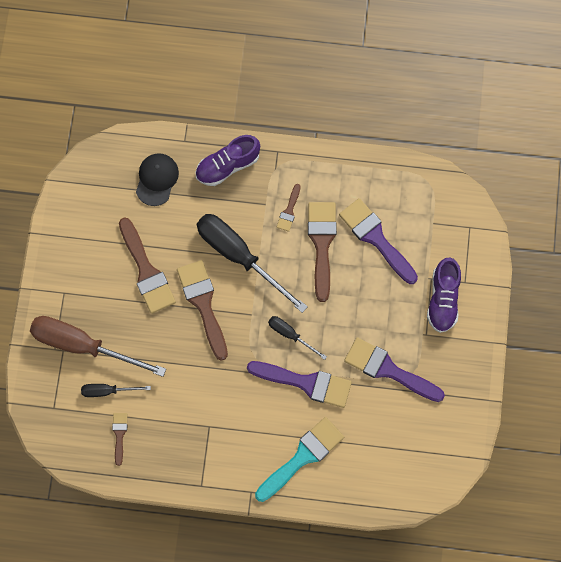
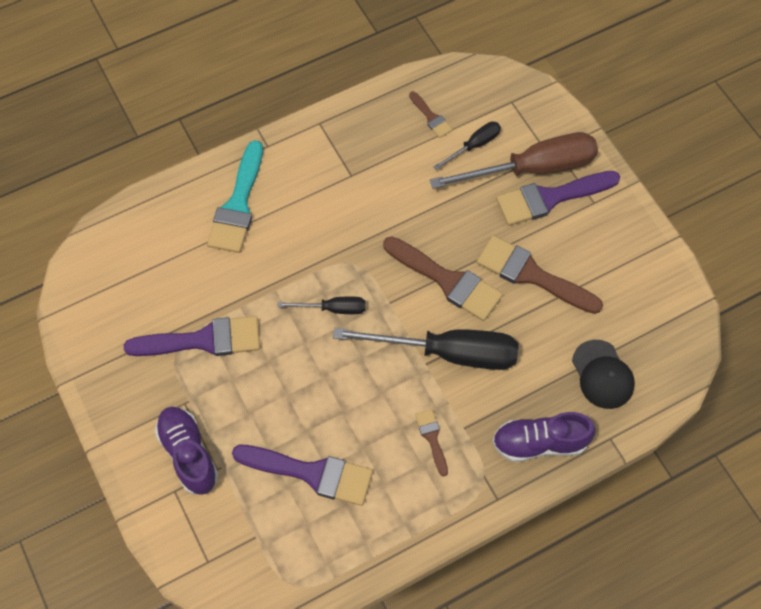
camera: 145 degrees right, 10 degrees down
(227, 166) = (539, 443): purple shoe -> purple shoe turned 120 degrees counterclockwise
(306, 383) = (283, 273): purple brush -> purple brush (550, 198)
(322, 244) = (368, 425): brown brush -> none

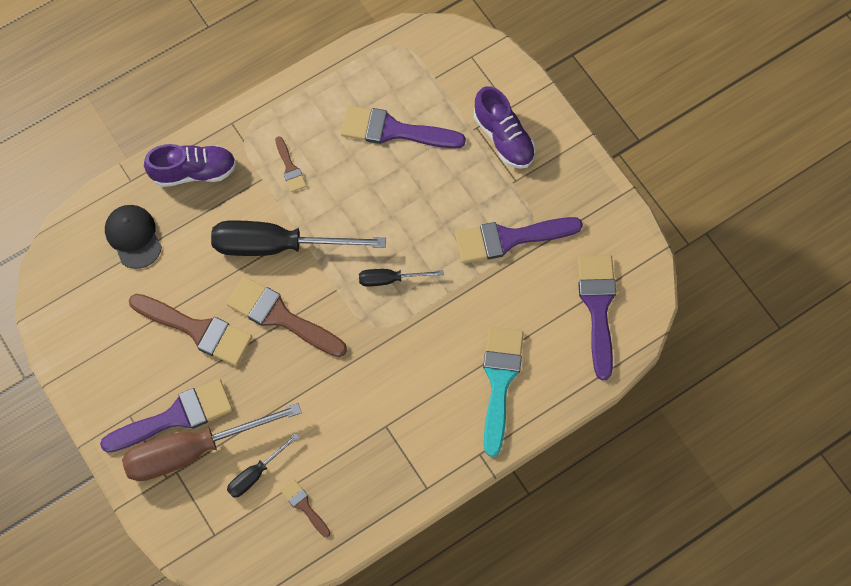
camera: 175 degrees right, 5 degrees up
(128, 264) = (598, 307): none -> purple brush

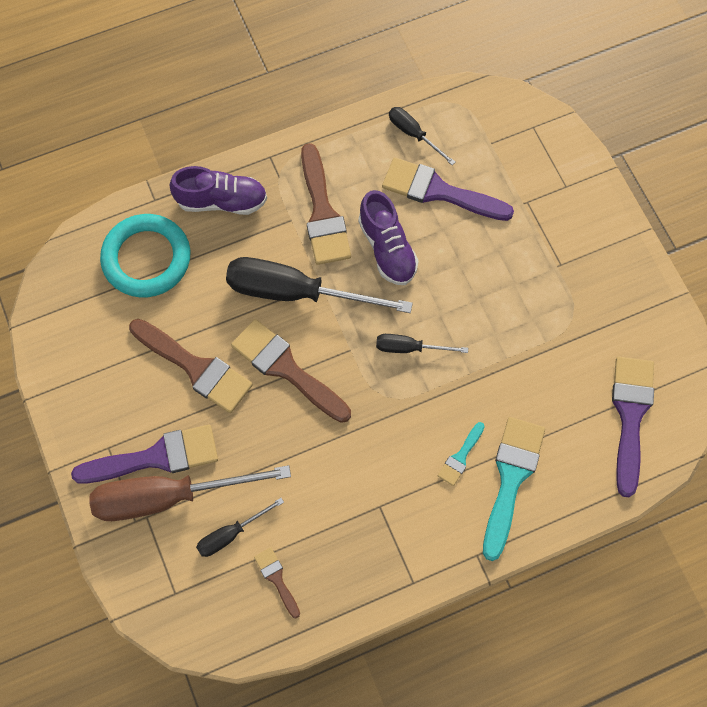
camera: 10 degrees right, 0 degrees up
(133, 237) = (146, 258): black cap -> turquoise ring
(290, 168) = (323, 213): brown brush -> brown brush, size x2.02
(362, 81) = (413, 134): none -> black screwdriver
(451, 369) = (460, 457): none -> turquoise brush
(503, 137) = (554, 217): purple shoe -> purple shoe (387, 248)
(509, 238) = (544, 325): purple brush -> none

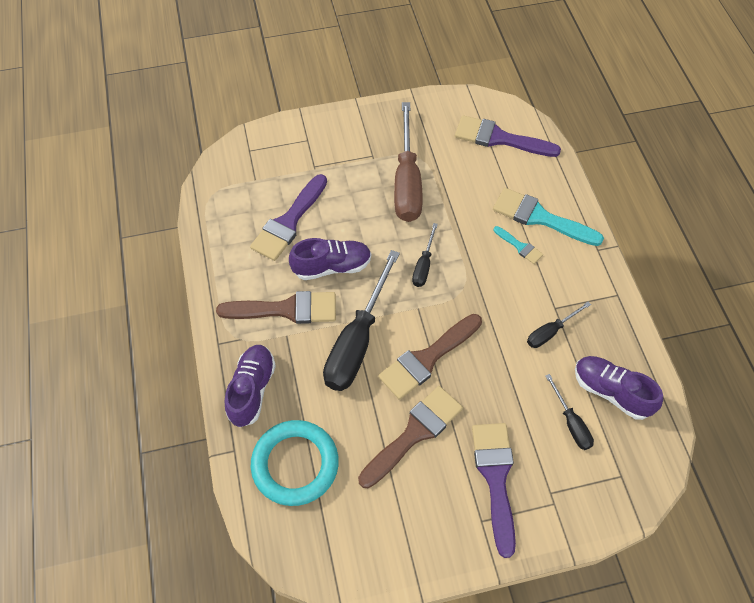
camera: 80 degrees left, 10 degrees down
(168, 496) = (533, 471): brown screwdriver -> brown screwdriver (407, 181)
(276, 579) = (611, 392): brown brush -> purple shoe
(413, 134) = (230, 230): black screwdriver -> black screwdriver (550, 332)

